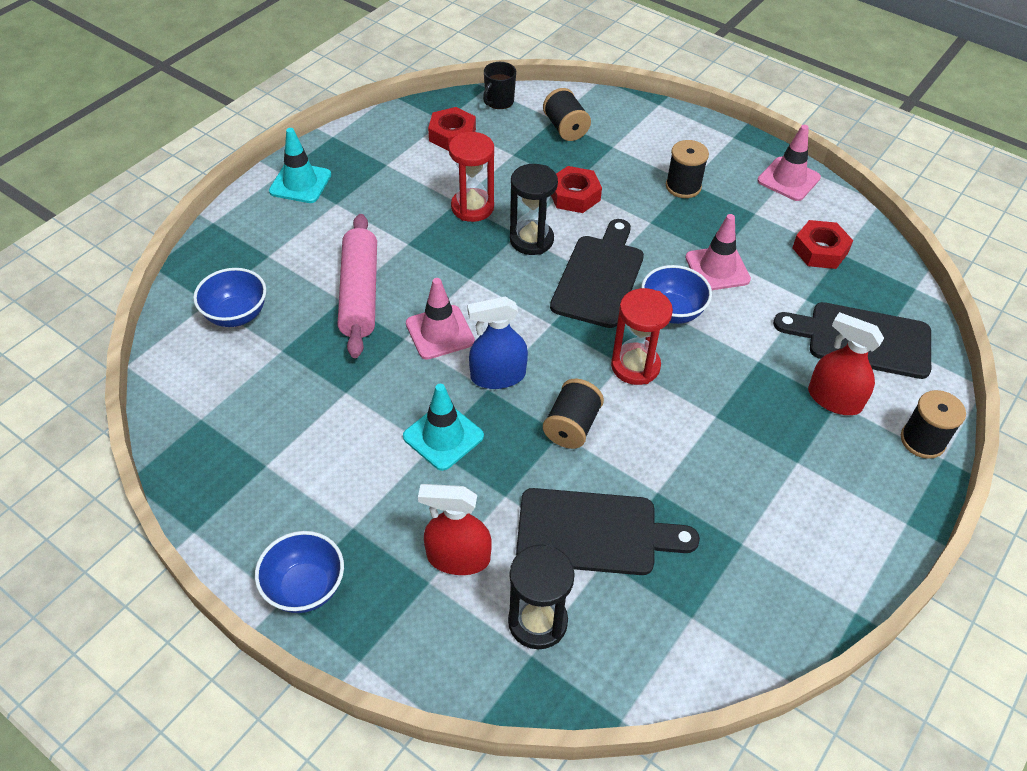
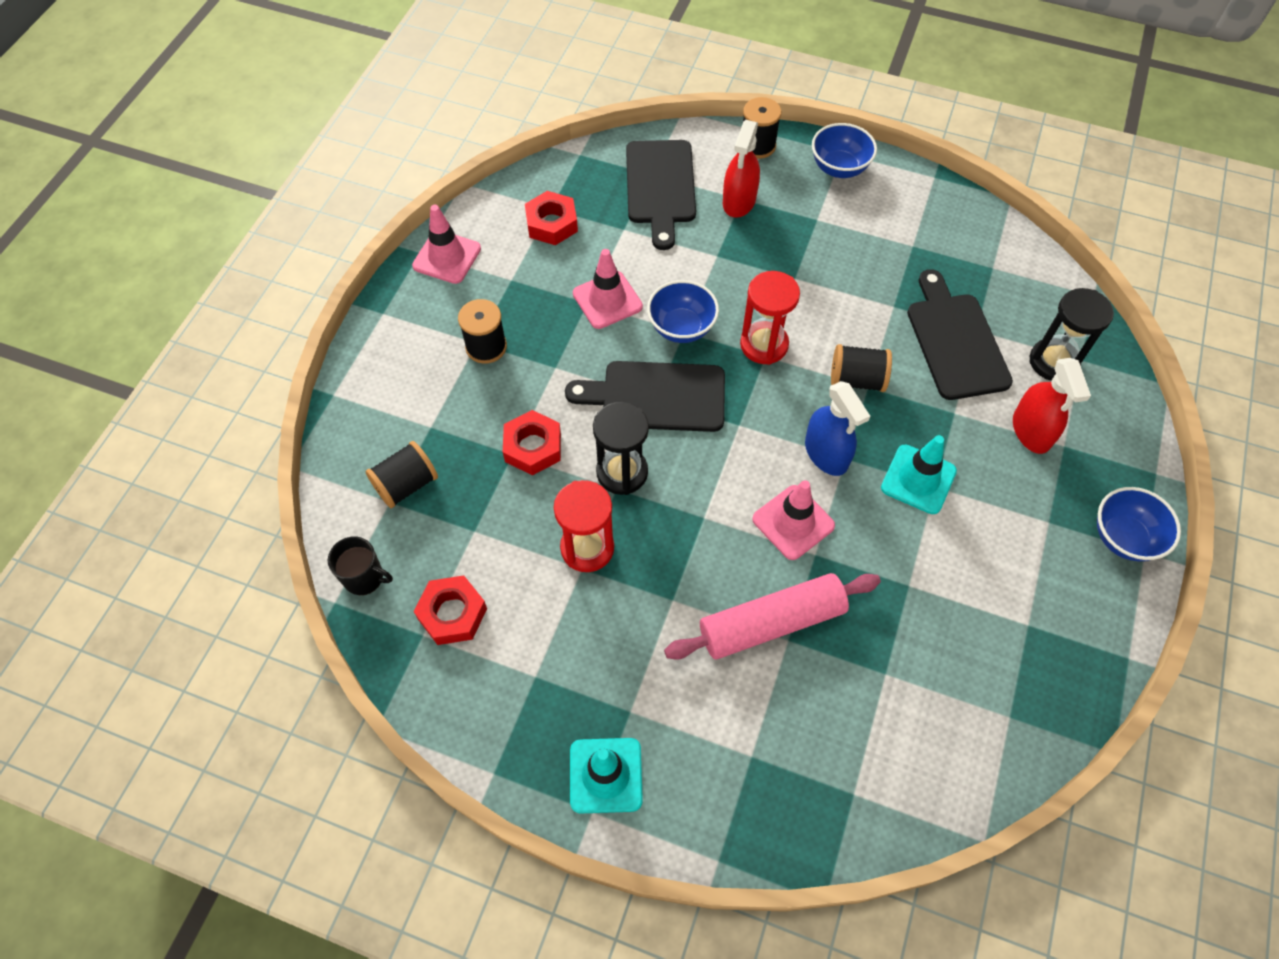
camera: 105 degrees left, 10 degrees up
(236, 315) = (858, 749): blue bowl -> blue bowl (839, 168)

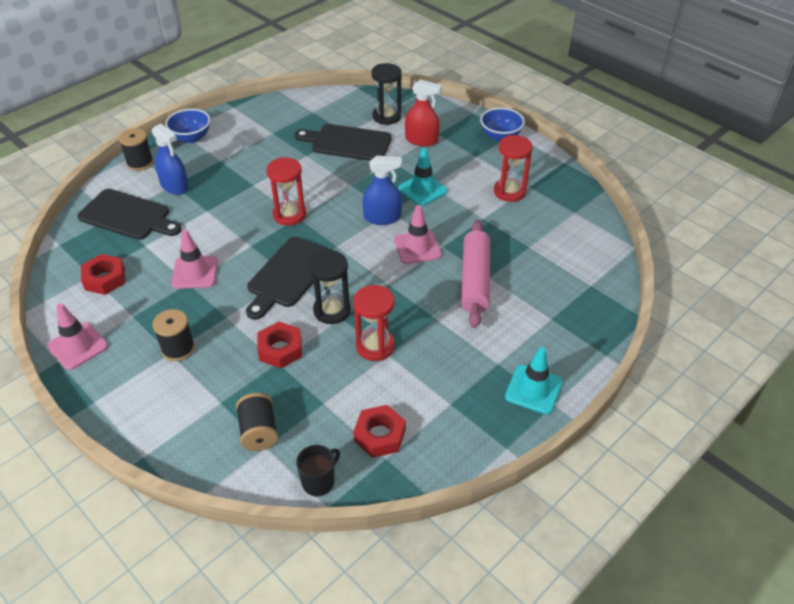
camera: 65 degrees left, 15 degrees down
(681, 328) = (247, 245): blue bowl -> none
(739, 201) = (174, 186): red spray bottle -> blue spray bottle
(857, 380) = (343, 187): black spool -> none
(994, 600) = (509, 192): none -> red hourglass

